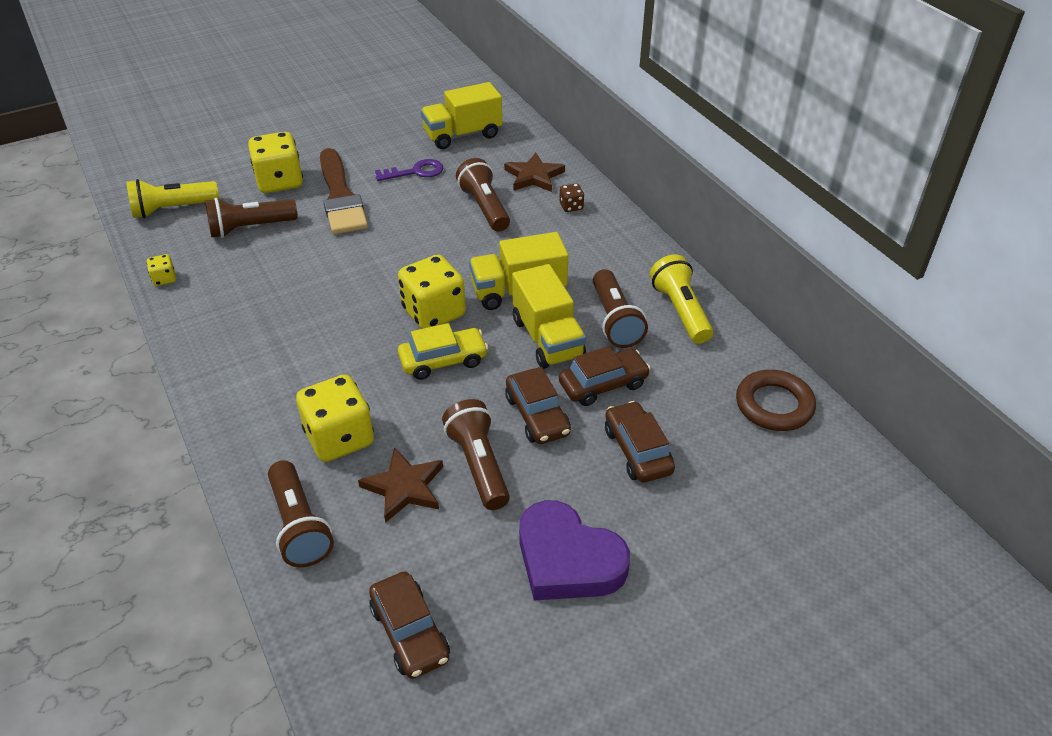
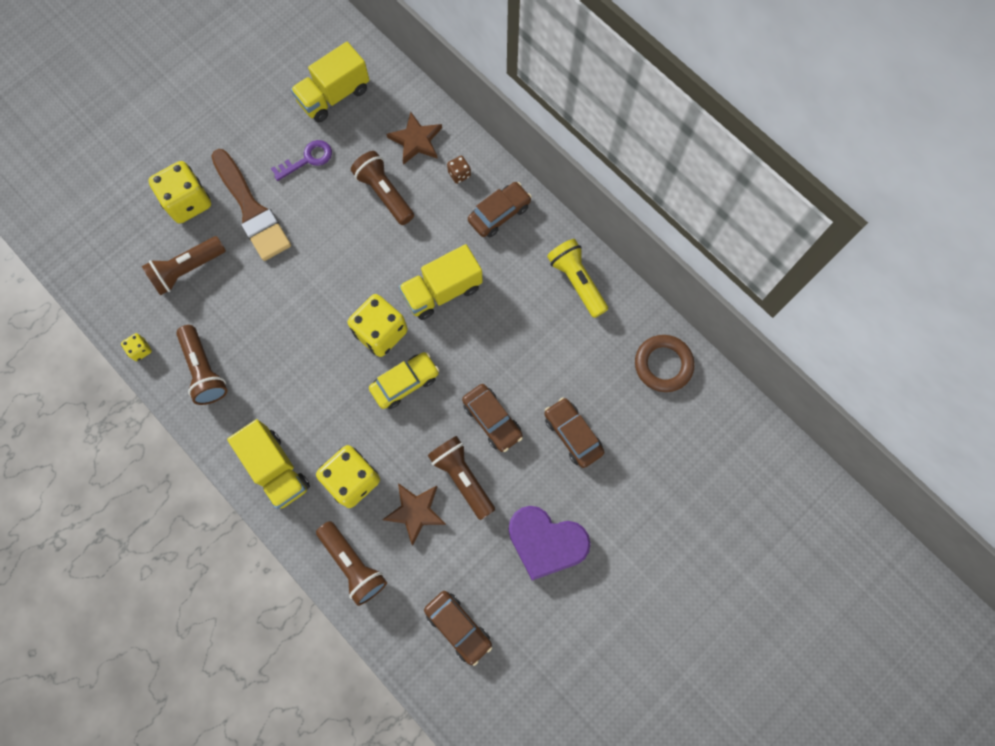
camera: 15 degrees left, 30 degrees up
(173, 209) = (106, 262): yellow flashlight -> none
(548, 338) = (480, 338): yellow truck -> yellow truck (276, 469)
(603, 384) = (534, 376): brown car -> brown car (499, 214)
(615, 320) = (527, 305): brown flashlight -> brown flashlight (204, 370)

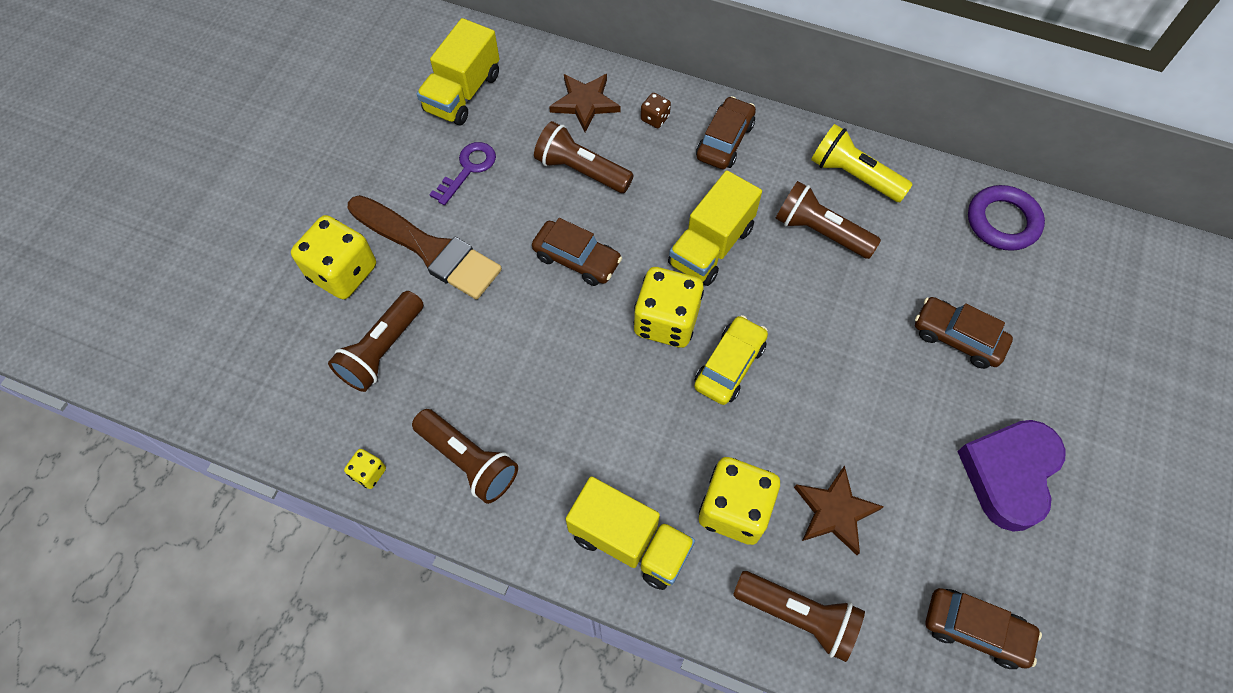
camera: 25 degrees left, 10 degrees down
(462, 478) = (865, 444): brown flashlight -> brown flashlight (820, 232)
(492, 420) = (857, 362): brown car -> brown car (577, 259)
(546, 542) = (1009, 474): purple heart -> purple heart turned 120 degrees clockwise
(663, 365) = (1002, 221): brown ring -> purple ring

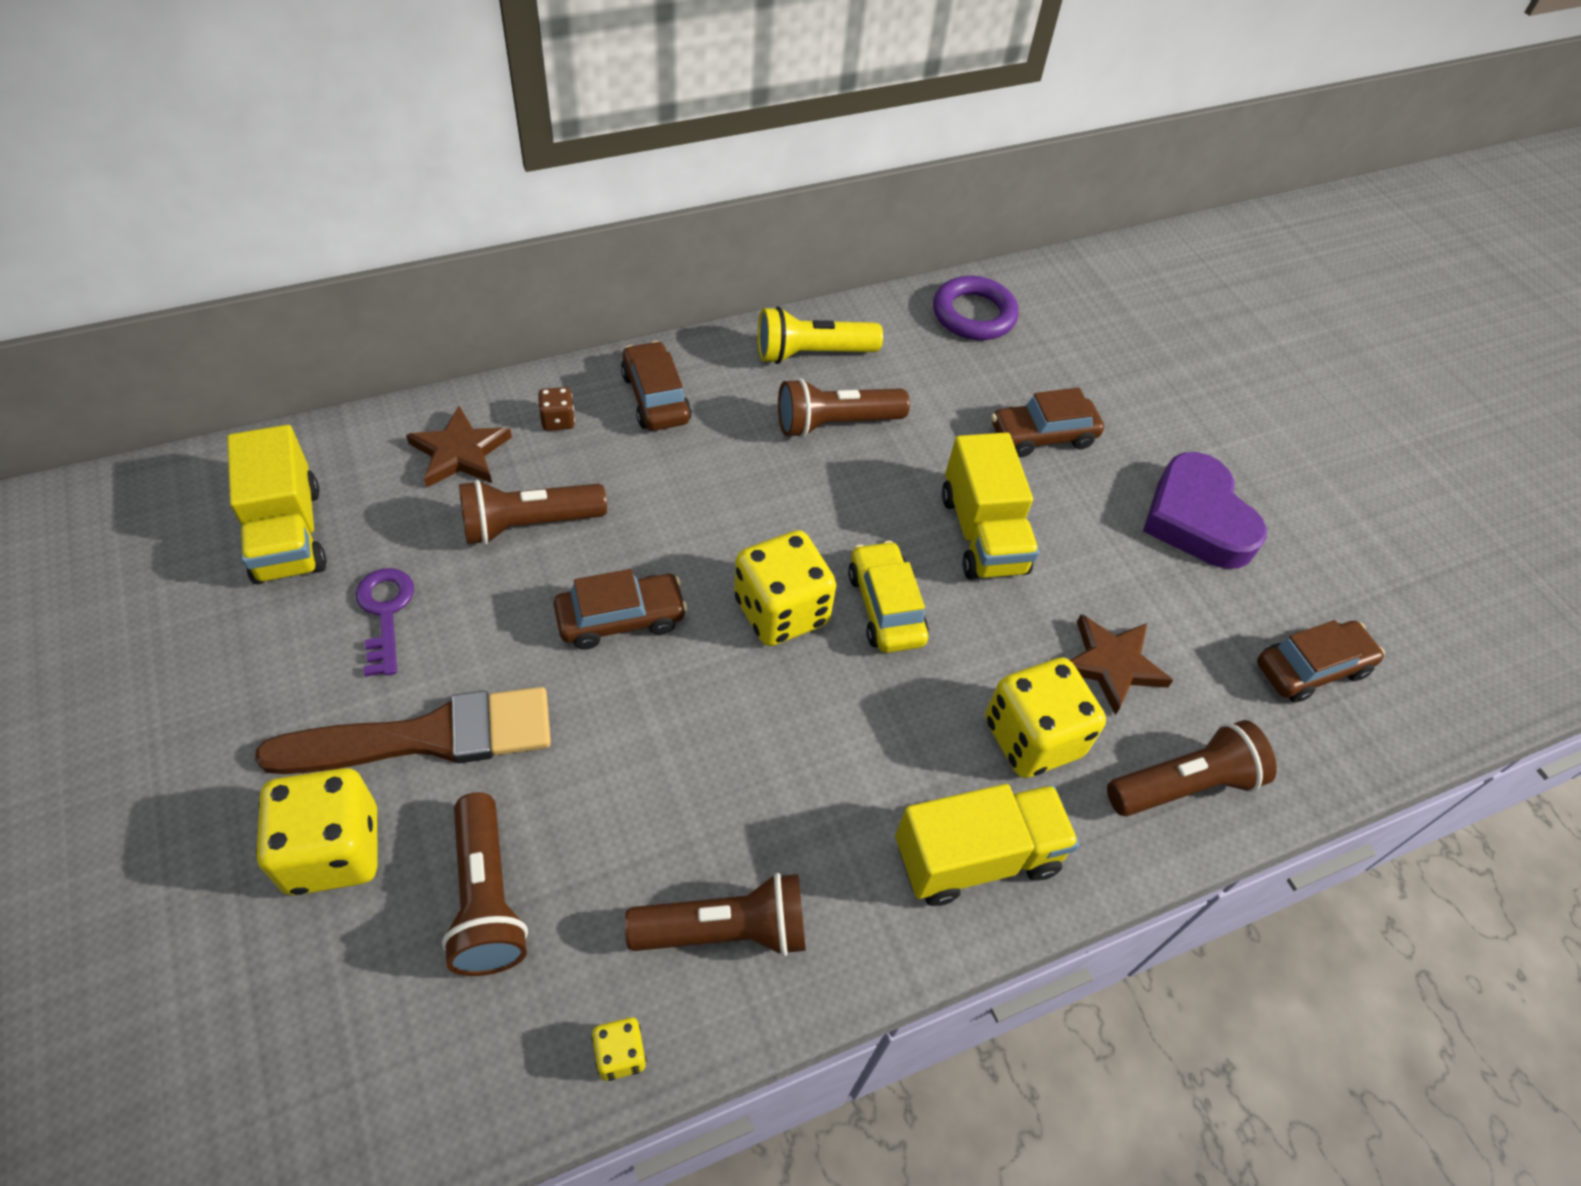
camera: 50 degrees left, 10 degrees down
(711, 246) = (748, 507): yellow truck -> yellow truck (982, 534)

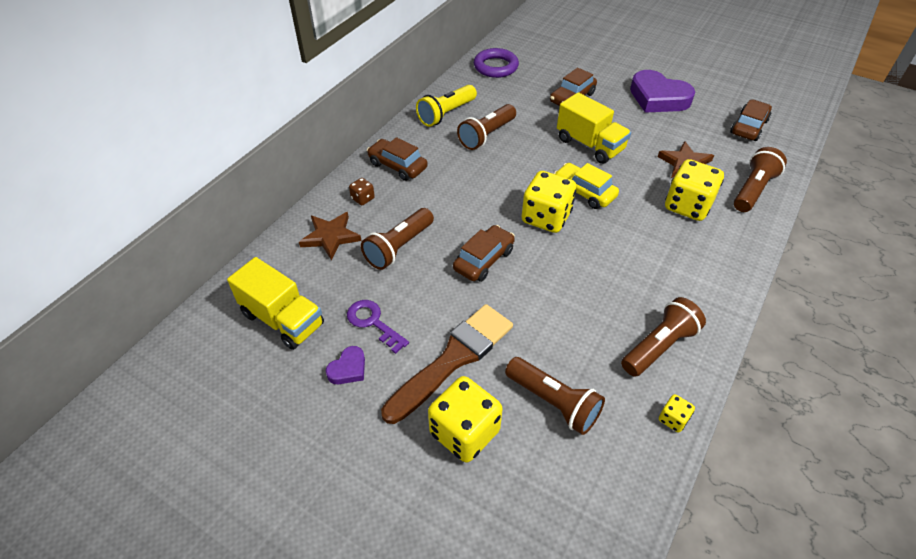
camera: 30 degrees left, 5 degrees down
(291, 656) = (348, 369): none -> purple heart
(976, 857) = (715, 259): yellow truck -> none

